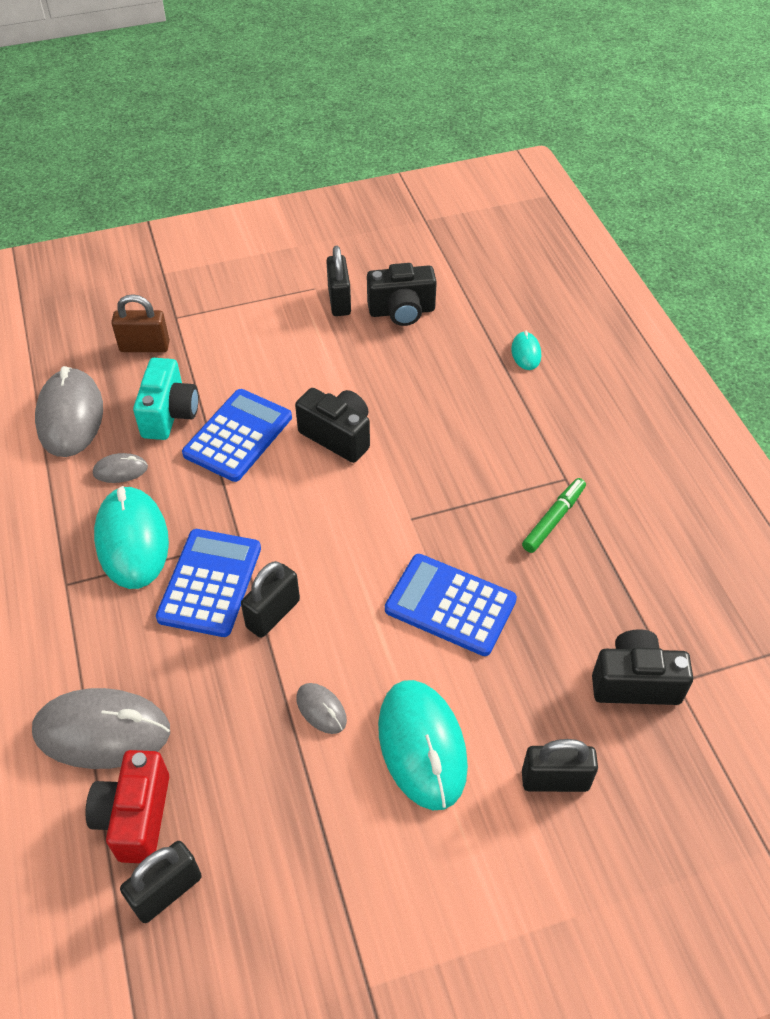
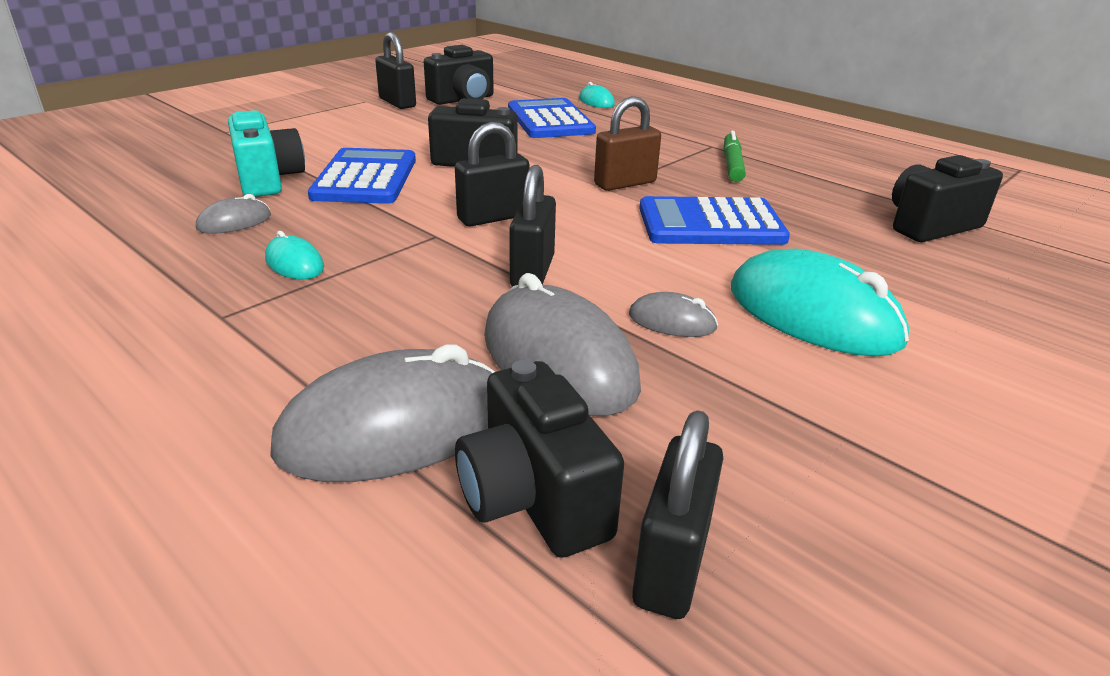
camera: 30 degrees left, 20 degrees down
(70, 416) = (133, 202): grey mouse -> grey mouse (558, 360)
(132, 540) = (294, 263): turquoise mouse -> turquoise mouse, size x0.47
(135, 817) = (534, 498): red camera -> black camera
(144, 347) = (201, 150): brown padlock -> brown padlock (625, 183)
(210, 583) = (430, 269): blue calculator -> blue calculator (550, 120)
(555, 780) = (965, 298): black padlock -> black padlock (493, 217)

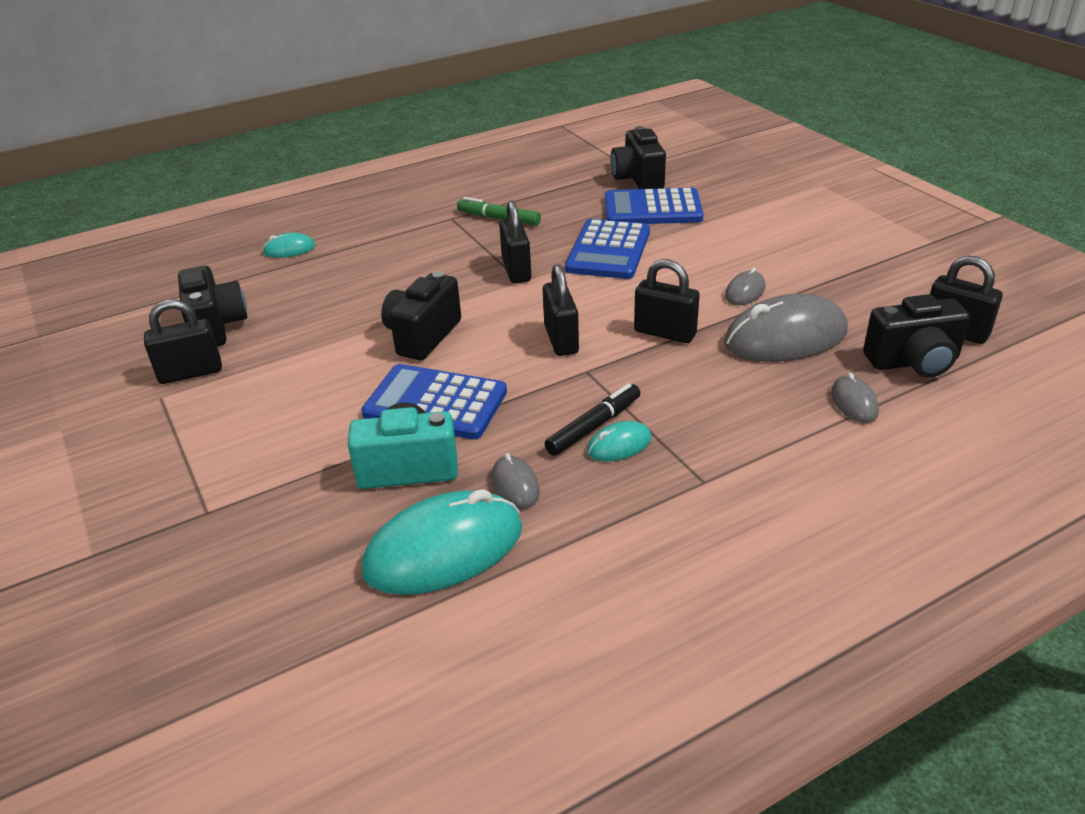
camera: 70 degrees left, 5 degrees up
(329, 248) = (594, 426): none -> black marker
(395, 428) = (854, 402): grey mouse -> grey mouse, size x0.47
(550, 120) = (330, 283): blue calculator -> blue calculator (652, 209)
(625, 183) = (516, 270): brown padlock -> black padlock
(813, 315) = (744, 246): turquoise mouse -> turquoise mouse (444, 550)

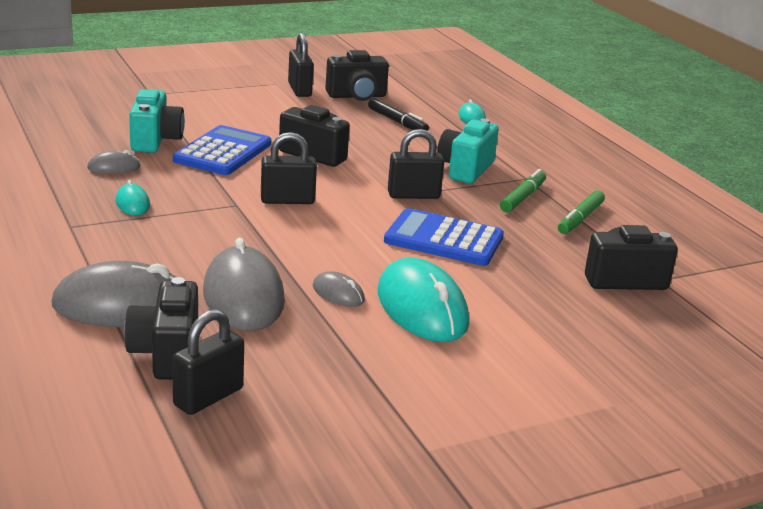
camera: 90 degrees right, 10 degrees down
(439, 247) = (465, 169): none -> turquoise camera
(444, 550) = (69, 144): turquoise mouse -> turquoise mouse (422, 308)
(534, 194) = (580, 219): none -> green marker
(594, 426) = (161, 198): black marker -> black marker (397, 122)
(652, 209) = (541, 275): blue calculator -> none
(665, 333) = (278, 243): black padlock -> none
(854, 402) = (123, 306): grey mouse -> grey mouse, size x2.12

